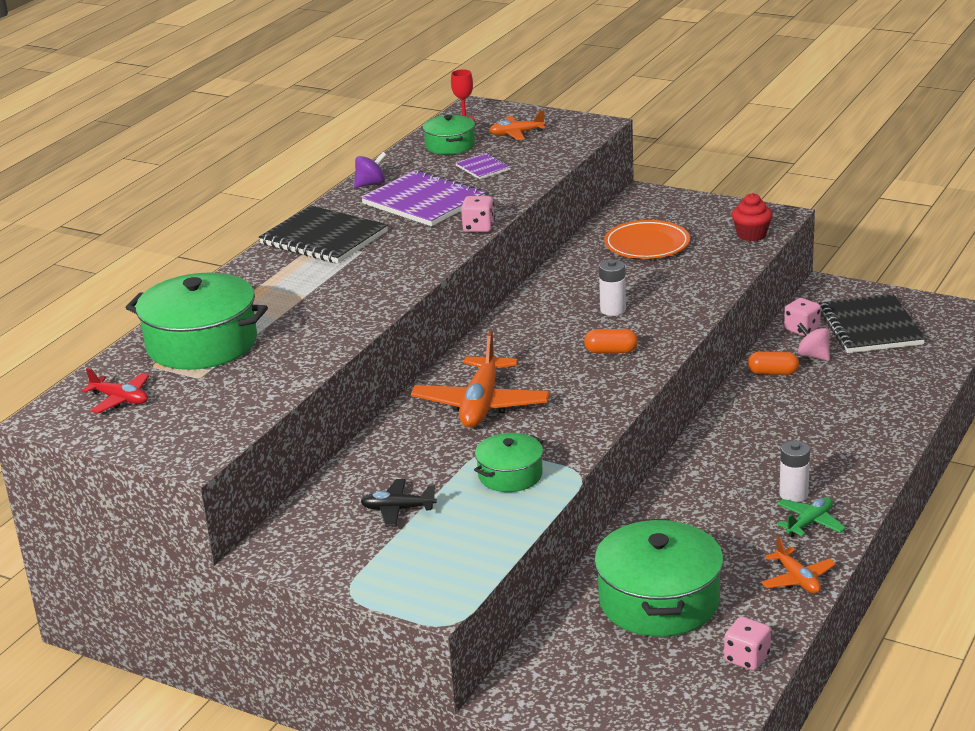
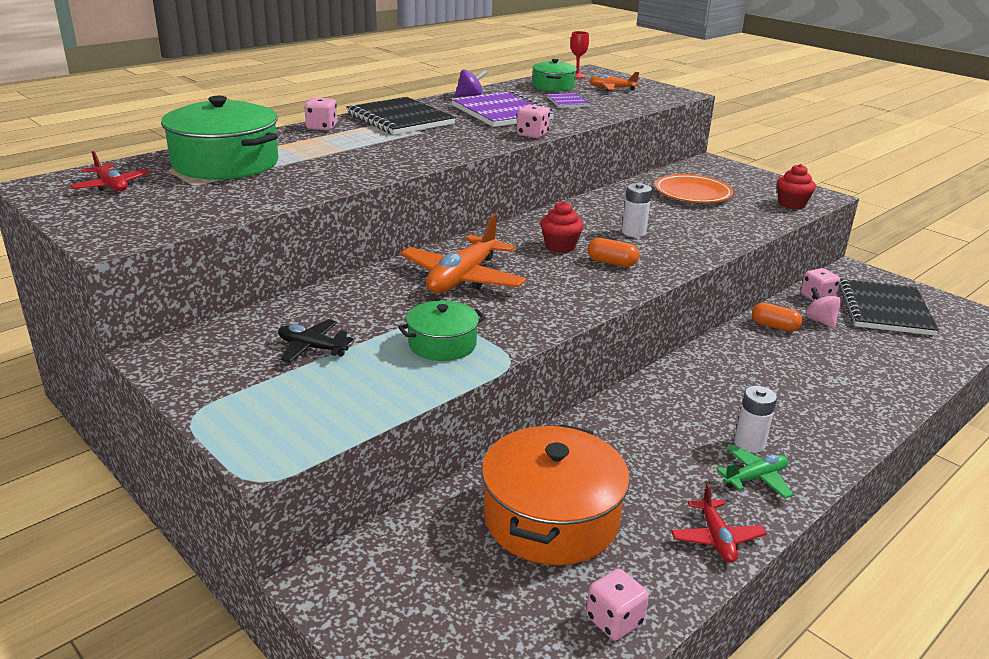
camera: 15 degrees right, 0 degrees up
(252, 271) = (322, 127): none -> pink dice
(551, 345) = (560, 246): none -> red cupcake
(659, 601) = (551, 518): green pot -> orange pot
(797, 579) = (716, 538): orange plane -> red plane

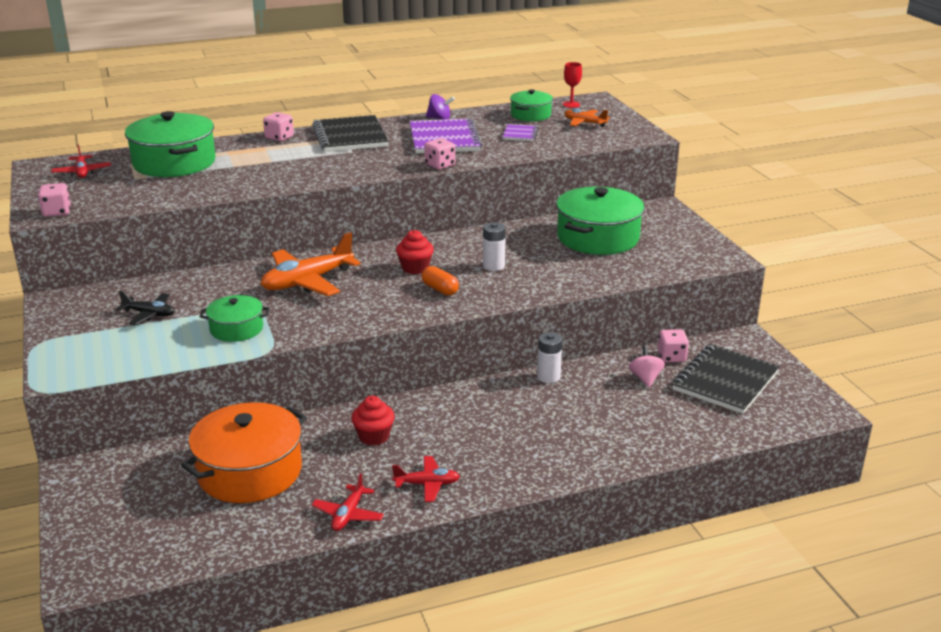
camera: 25 degrees right, 0 degrees up
(312, 348) = (149, 314): black plane -> black plane turned 150 degrees clockwise
(614, 620) = (223, 542): pink dice -> pink dice (57, 212)
(692, 194) = (598, 237): orange plate -> green pot
(749, 443) = (453, 460): white battery -> white battery (548, 377)
(755, 478) = (427, 484): green plane -> red plane
(774, 326) = (595, 374): orange capsule -> none
(791, 204) = (681, 262): red cupcake -> red cupcake (374, 436)

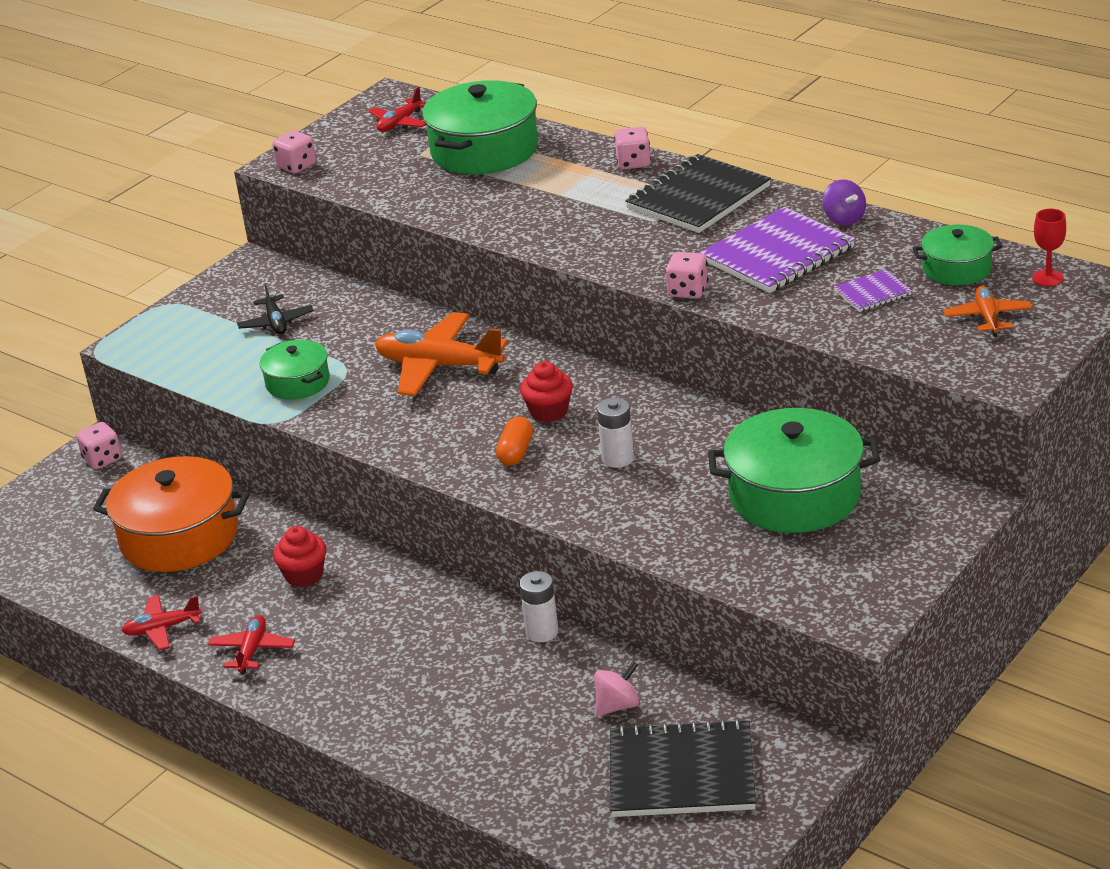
camera: 60 degrees right, 5 degrees up
(427, 484) = (252, 650): red plane -> red plane turned 135 degrees counterclockwise
(671, 357) = (695, 705): pink dice -> pink dice (102, 459)

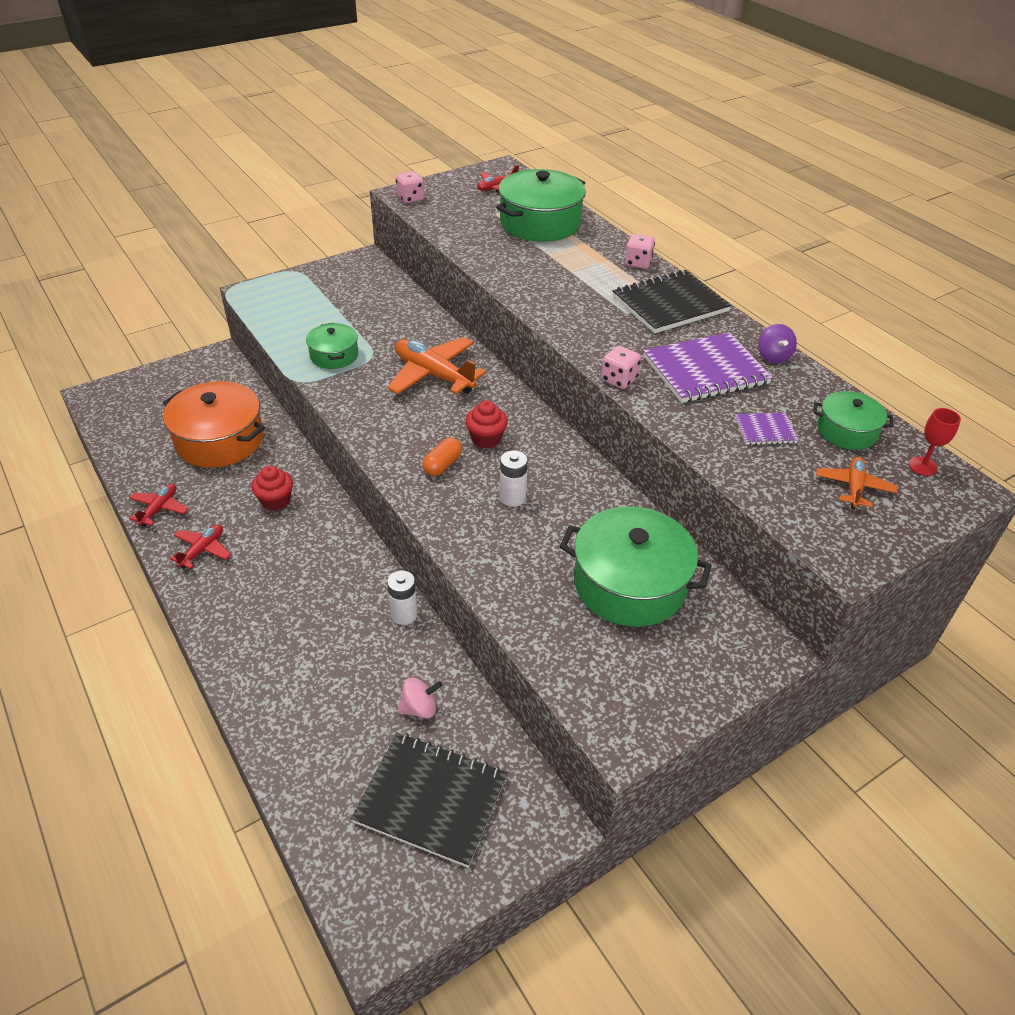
camera: 15 degrees right, 10 degrees up
(102, 459) = (214, 365): pink dice -> none
(162, 629) = (159, 509): red plane -> red plane turned 105 degrees clockwise
(276, 323) = (351, 306): black plane -> none

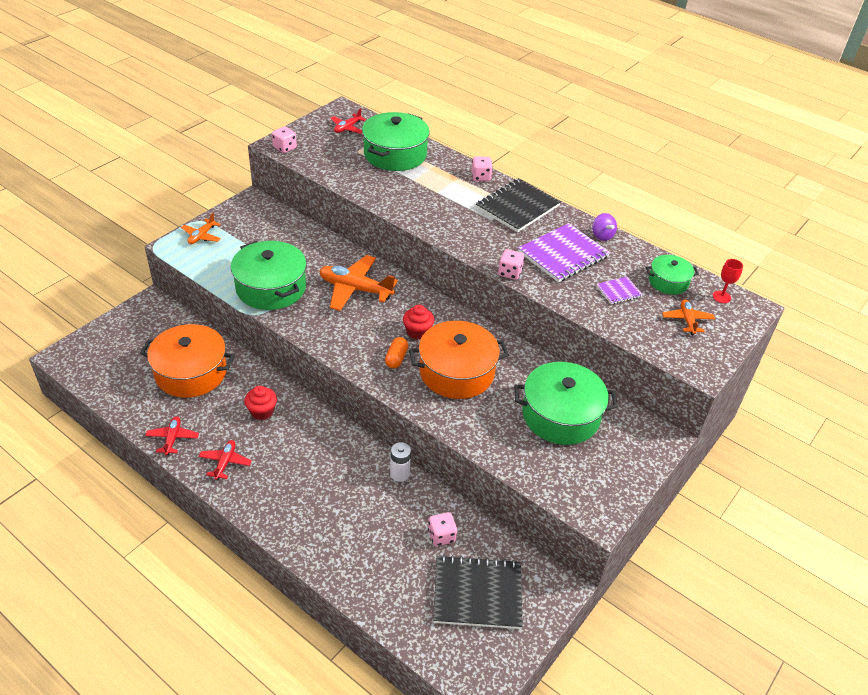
camera: 20 degrees left, 0 degrees up
(287, 287) = (201, 236): none -> orange plane
(334, 355) = (271, 288): green pot -> green pot, size x1.82
(419, 708) = (441, 536): pink spinning top -> pink dice
(512, 497) = (456, 372): white battery -> orange pot

